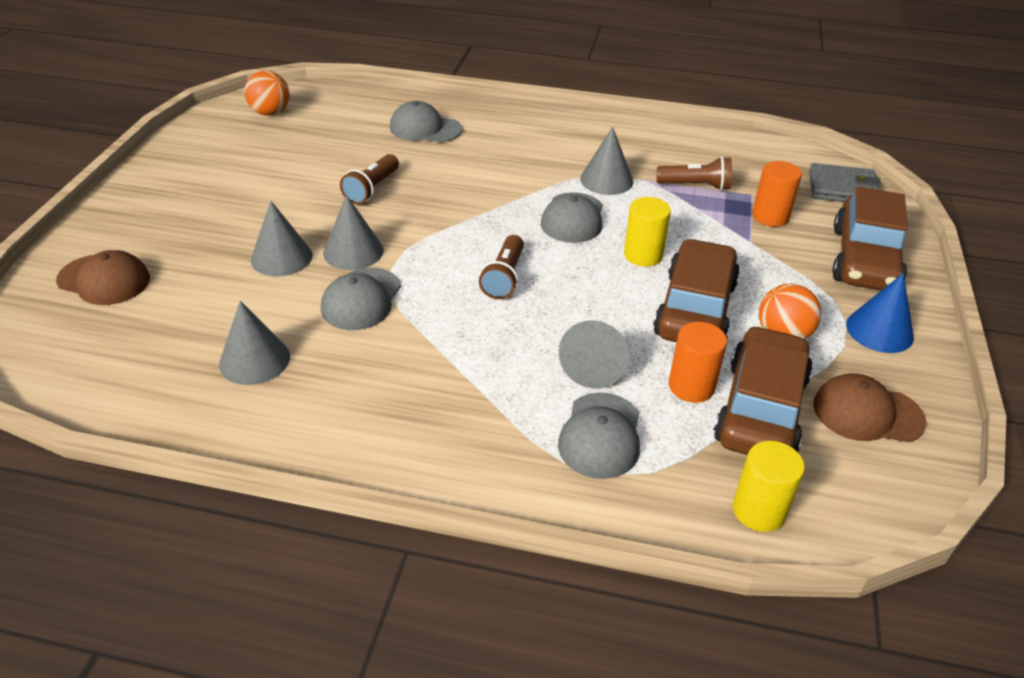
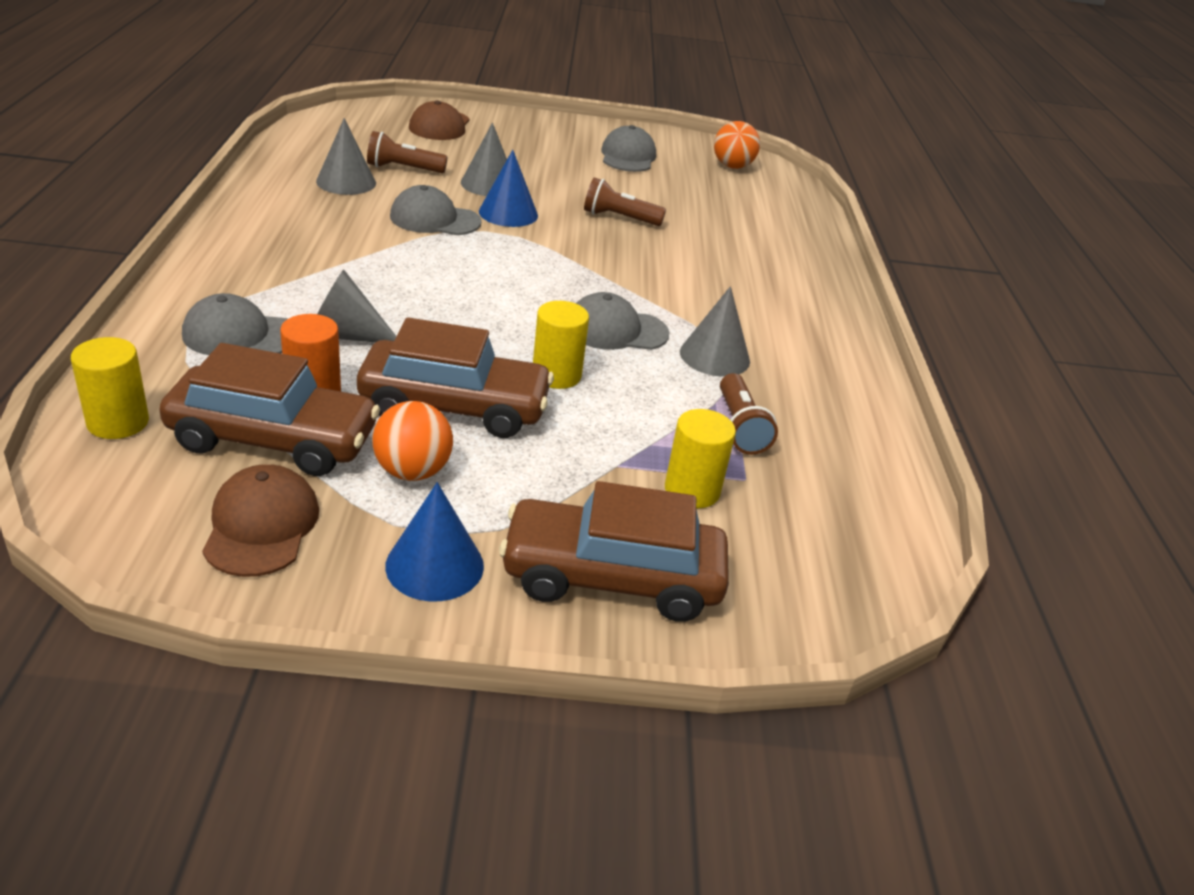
camera: 75 degrees right, 5 degrees down
(353, 251) = (508, 213): grey cone -> blue cone
(425, 128) = (758, 242): grey cap -> grey cap (628, 156)
(504, 277) = (486, 287): brown flashlight -> brown flashlight (403, 169)
(770, 216) = (692, 490): orange cylinder -> yellow cylinder
(842, 188) = (816, 582): grey wallet -> none

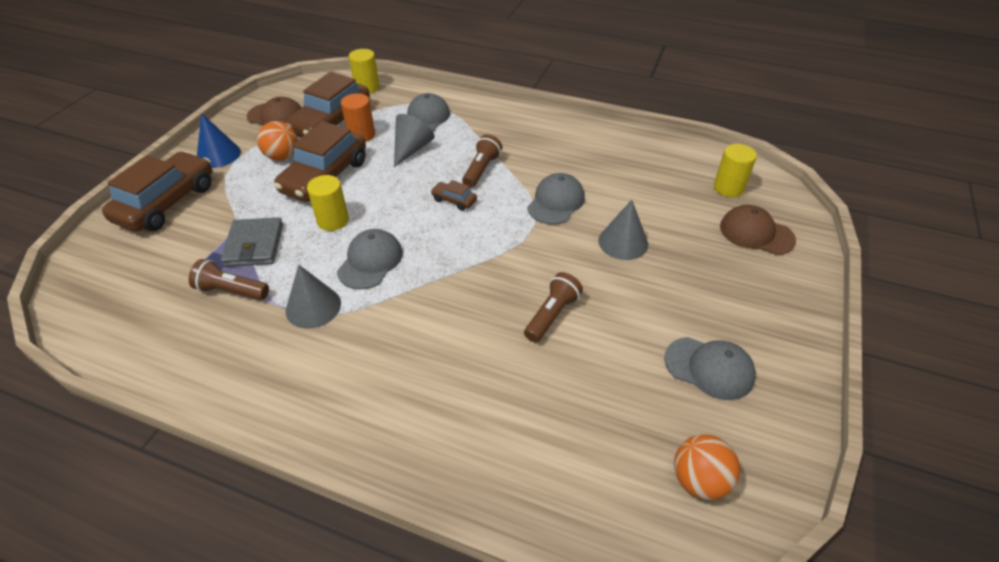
camera: 115 degrees right, 10 degrees up
(346, 182) = (621, 168): grey cone -> none
(403, 169) = (649, 198): brown flashlight -> brown flashlight (481, 170)
(463, 285) = (454, 200): none -> brown car
(508, 213) = (565, 243): blue cone -> none
(648, 434) = (254, 245): none -> grey wallet
(692, 490) = (197, 249): yellow cylinder -> yellow cylinder (728, 188)

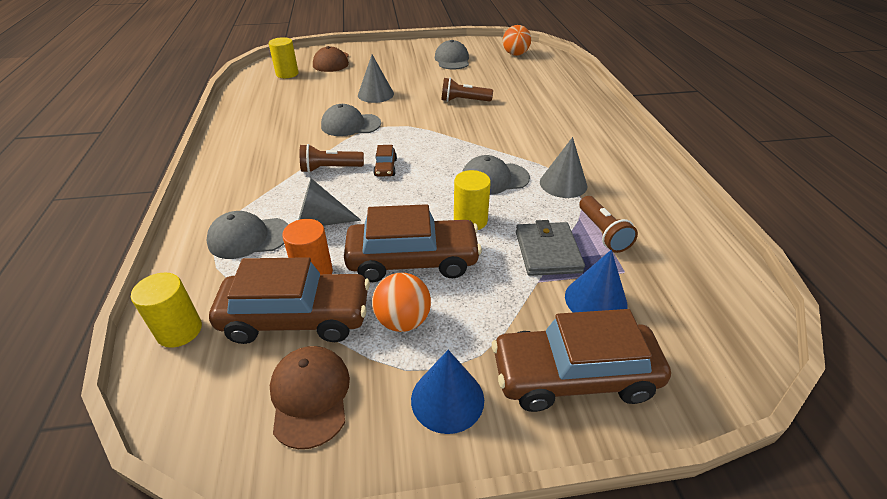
camera: 120 degrees left, 5 degrees down
(190, 243) = (595, 300): none -> blue cone
(254, 245) = (547, 252): grey wallet -> grey wallet turned 60 degrees counterclockwise

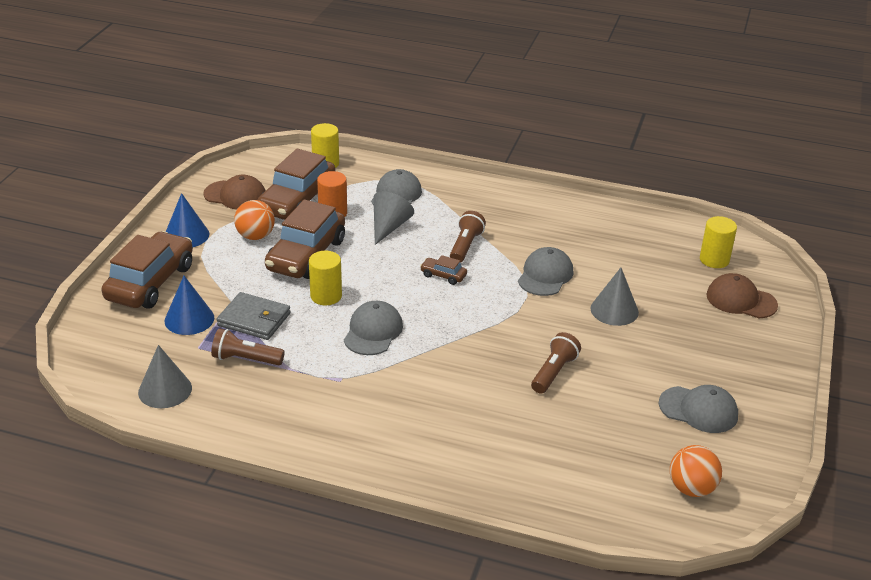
camera: 115 degrees right, 5 degrees down
(563, 184) = (328, 371): grey cone -> grey cone (165, 390)

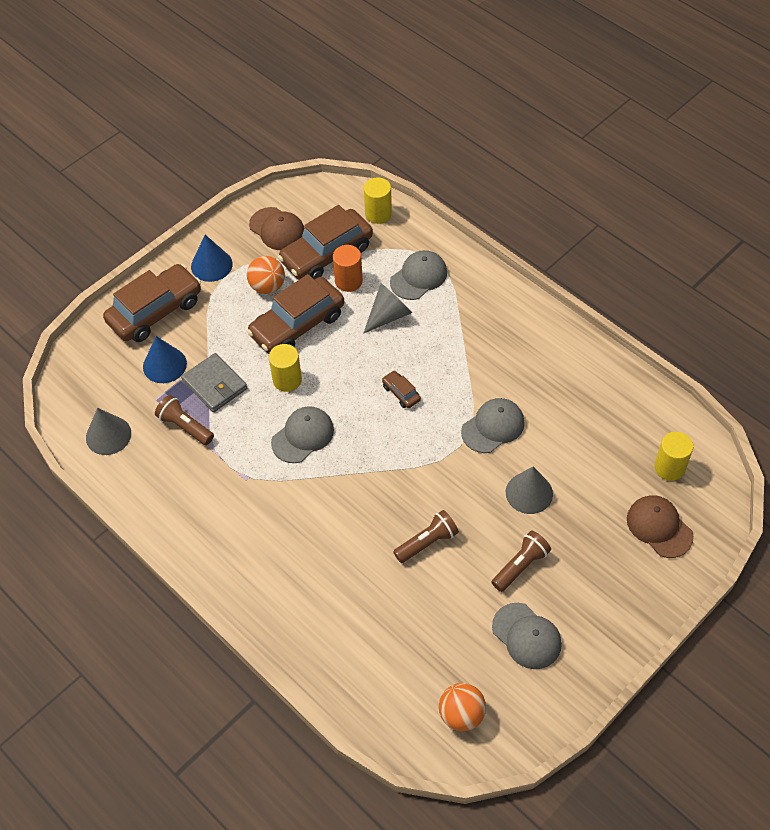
camera: 30 degrees right, 20 degrees up
(465, 246) = (442, 364): brown flashlight -> brown flashlight (520, 566)

